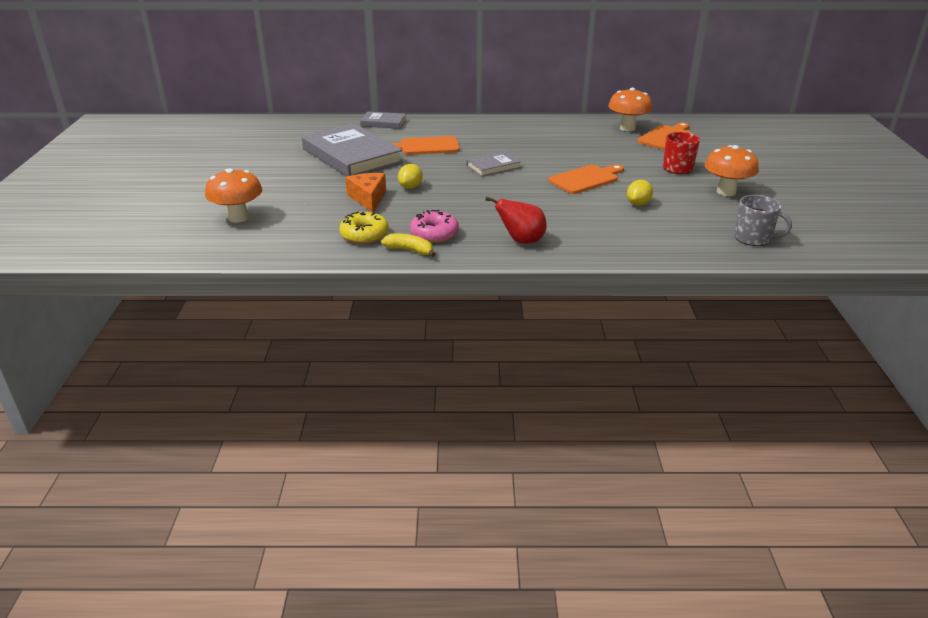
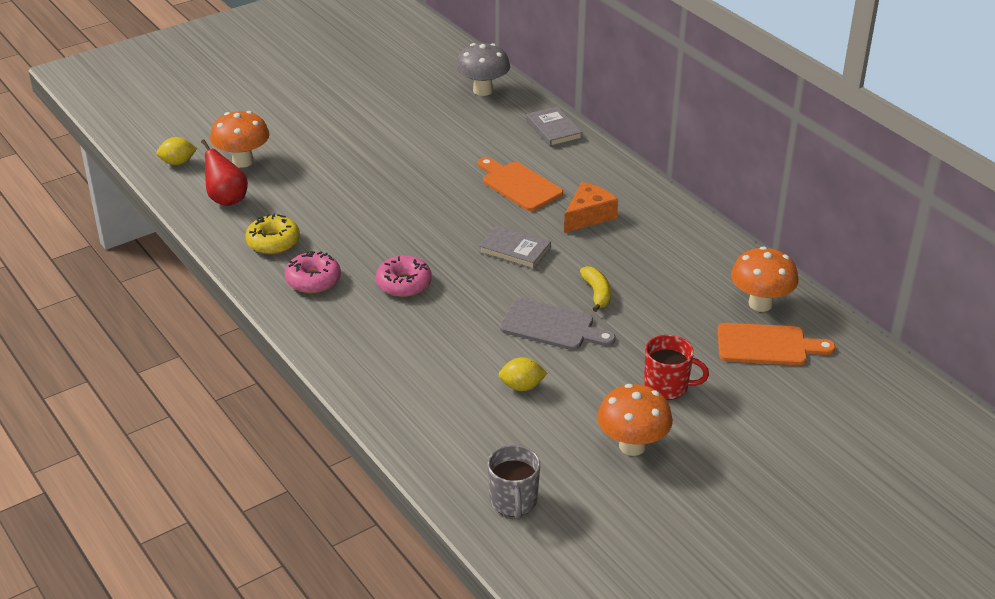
camera: 55 degrees right, 5 degrees up
(304, 127) = (482, 90): none -> grey mushroom
(351, 156) = (441, 153): grey book -> none
(368, 198) = (352, 209): orange cheese -> orange cheese (588, 216)
(410, 187) = (403, 221): yellow lemon -> yellow lemon (178, 162)
(410, 250) = (267, 280): yellow banana -> yellow banana (597, 293)
(482, 206) = (404, 283): none -> pink donut
(521, 241) = (349, 338): red pear -> red pear (226, 199)
(586, 179) = (551, 326): orange cutting board -> grey cutting board

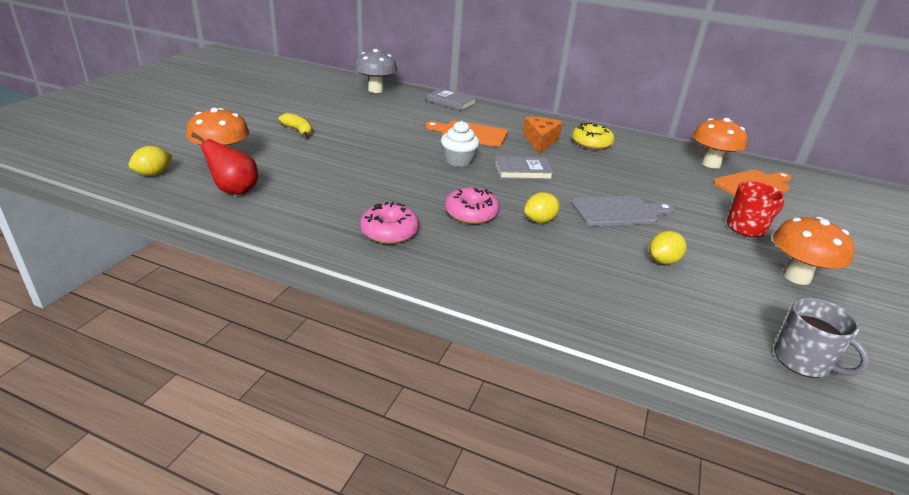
camera: 35 degrees left, 5 degrees down
(273, 242) = (317, 212): yellow donut -> yellow donut (591, 143)
(459, 311) = (540, 220): none -> yellow lemon
(462, 219) = (458, 161): none -> white cupcake
(597, 293) = (614, 183): yellow banana -> yellow banana (298, 130)

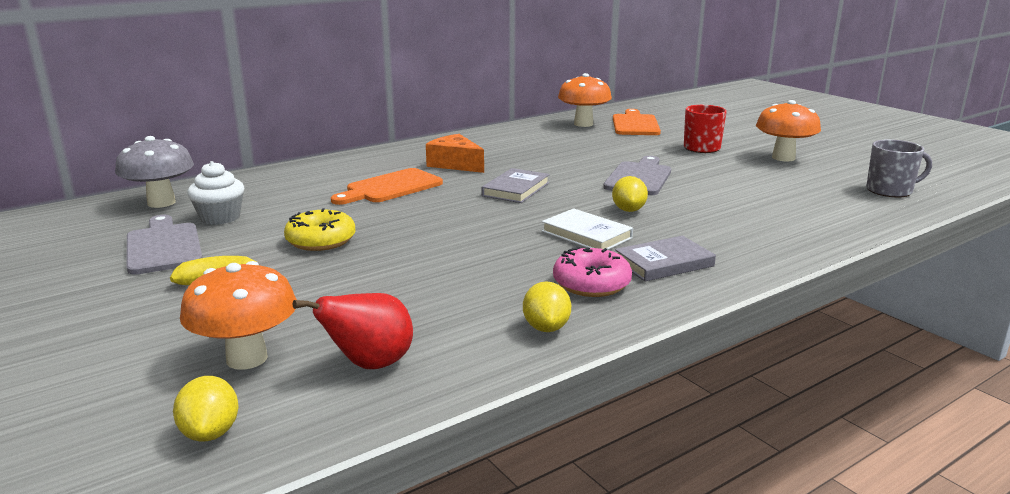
camera: 55 degrees left, 10 degrees down
(324, 107) = (164, 247): none -> grey cutting board
(451, 102) = (282, 174): grey book -> grey book (664, 263)
(458, 161) = (454, 210): white cupcake -> white cupcake (220, 217)
(471, 213) = (586, 235): pink donut -> white book
(591, 143) = (488, 147): yellow donut -> yellow donut (321, 241)
(663, 261) = (735, 187): yellow lemon -> yellow lemon (546, 328)

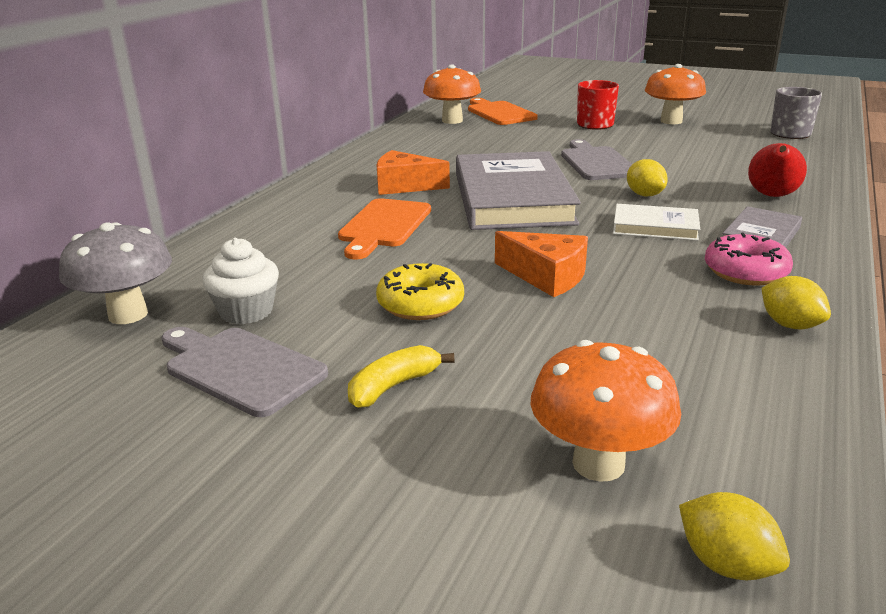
camera: 30 degrees left, 5 degrees up
(370, 365) = (724, 420): red pear -> red pear (772, 196)
(434, 246) = (546, 276): none -> orange cheese
(516, 189) = (512, 198): grey book -> grey book, size x2.08

